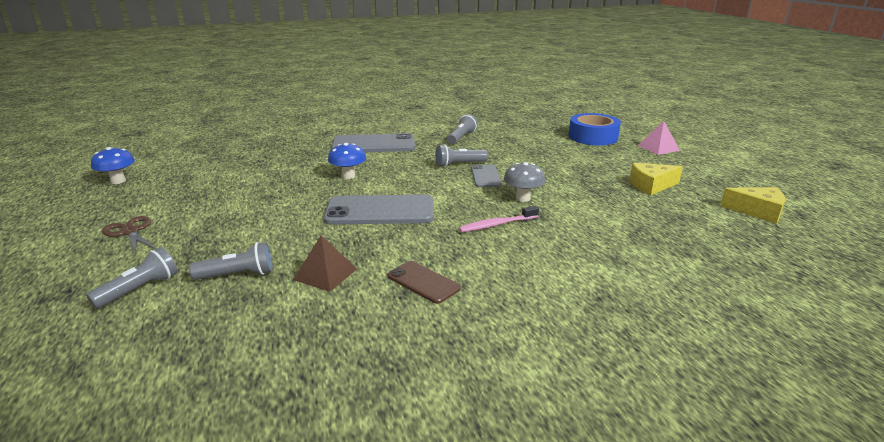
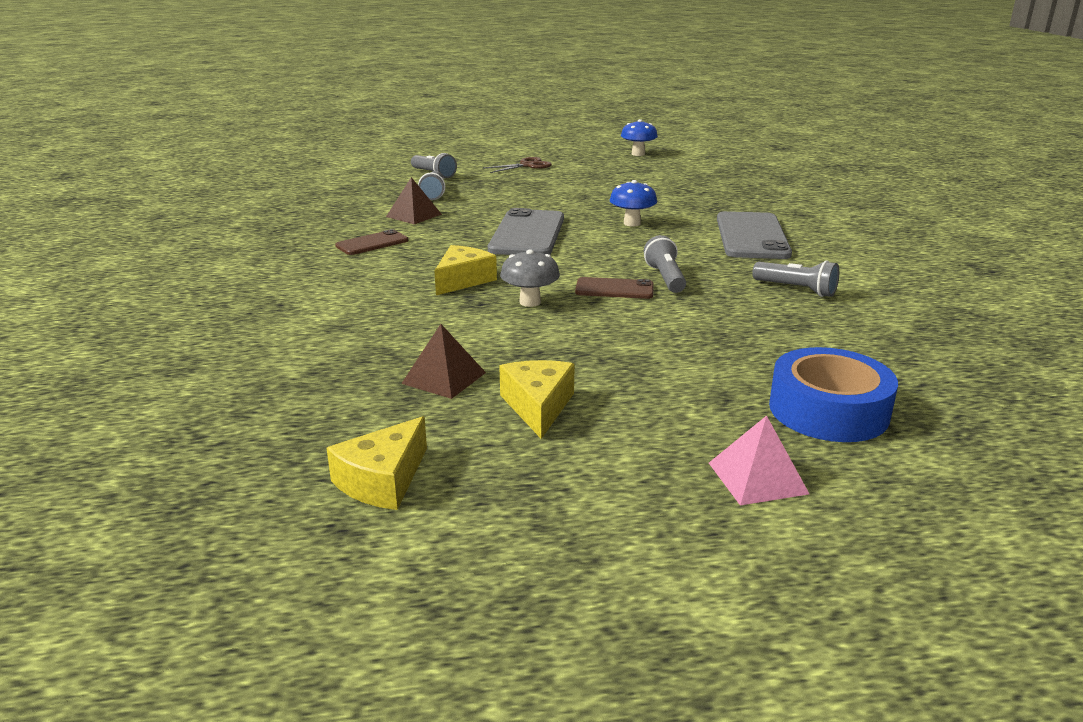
camera: 100 degrees right, 0 degrees up
(485, 176) = (614, 289): grey phone -> brown phone
(497, 224) = (463, 280): pink toothbrush -> yellow cheese
(649, 211) = (444, 378): none -> brown pyramid

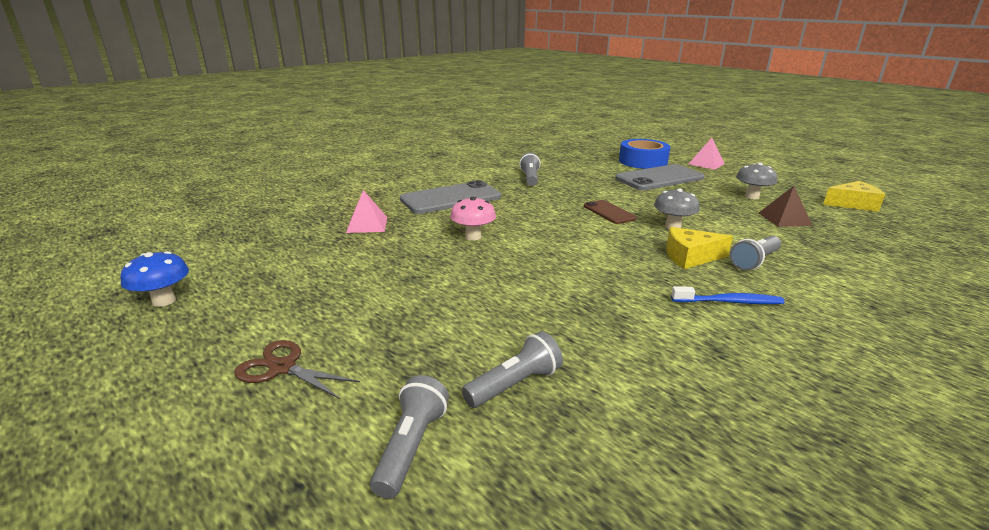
camera: 125 degrees left, 0 degrees up
(372, 243) = (718, 333): brown phone -> none
(387, 261) = (729, 302): none -> blue toothbrush
(413, 215) = (611, 353): brown pyramid -> none
(527, 234) = (562, 267): grey phone -> grey phone (659, 178)
(538, 406) = (751, 196): yellow cheese -> grey mushroom
(632, 223) = (473, 237): blue mushroom -> pink mushroom
(665, 278) = (567, 205): grey flashlight -> grey flashlight (754, 261)
(709, 200) = (367, 225): none -> pink pyramid

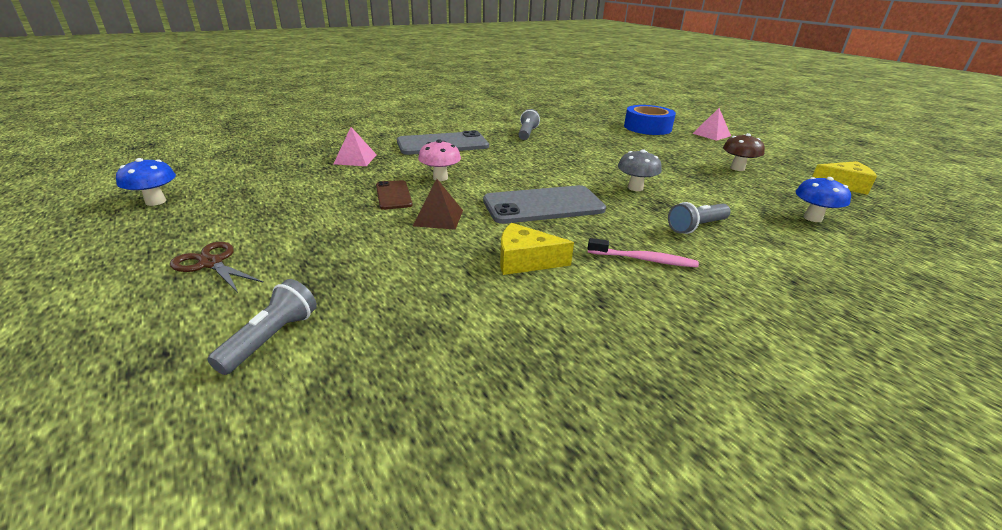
camera: 10 degrees right, 5 degrees up
(514, 384) = (392, 302): grey flashlight -> none
(609, 212) = (581, 169): brown phone -> brown phone (393, 195)
(659, 178) = (653, 144): grey phone -> grey phone (543, 205)
(690, 257) = (633, 216): yellow cheese -> yellow cheese (525, 261)
(729, 302) = (643, 259): blue toothbrush -> pink toothbrush
(751, 196) = (737, 168): grey mushroom -> brown mushroom
(784, 219) = (757, 191): brown pyramid -> brown pyramid (438, 218)
(848, 240) = (812, 218): none -> blue mushroom

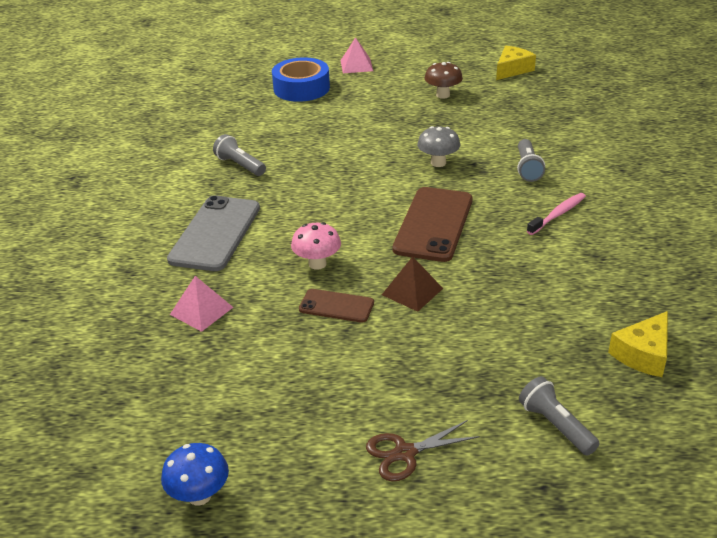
camera: 55 degrees left, 5 degrees up
(525, 261) = (523, 269): yellow cheese -> yellow cheese (643, 354)
(543, 205) = (433, 224): grey phone -> brown phone
(812, 218) = (551, 114): blue mushroom -> none

